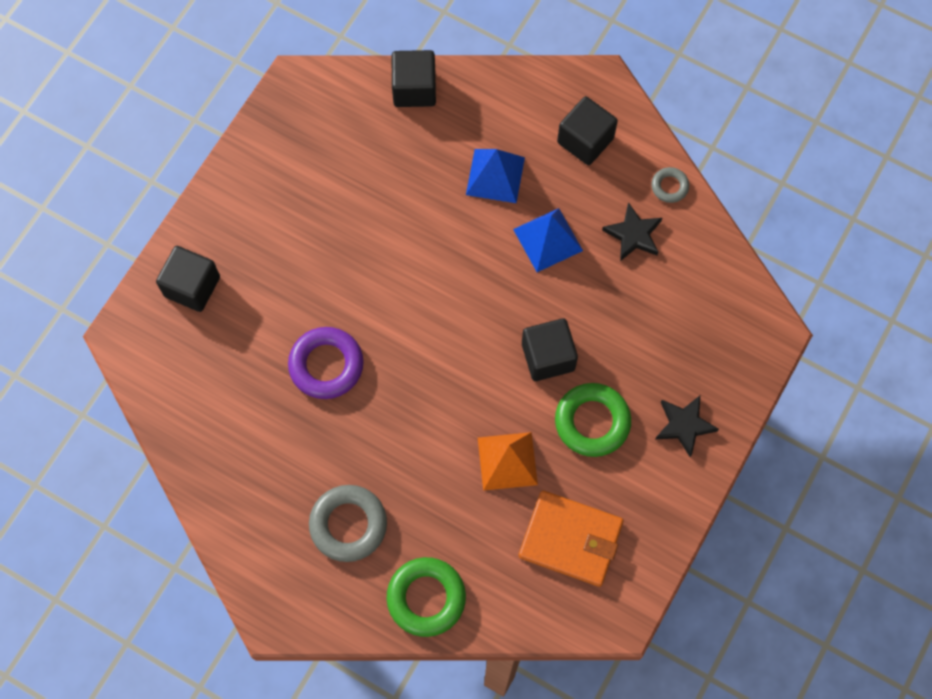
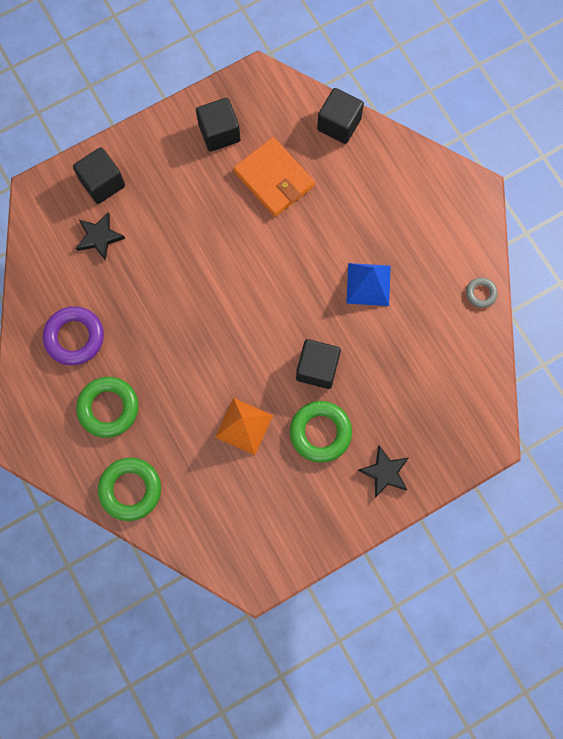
camera: 30 degrees right, 5 degrees up
(326, 365) = (160, 288): purple ring -> purple ring (74, 337)
(348, 525) = (108, 408): grey ring -> green ring
(495, 176) = (358, 218): blue pyramid -> none
(570, 539) = (254, 507): orange wallet -> orange wallet (274, 179)
(585, 140) = (439, 227): black cube -> black cube (219, 133)
(633, 234) = (432, 314): black star -> black star (99, 237)

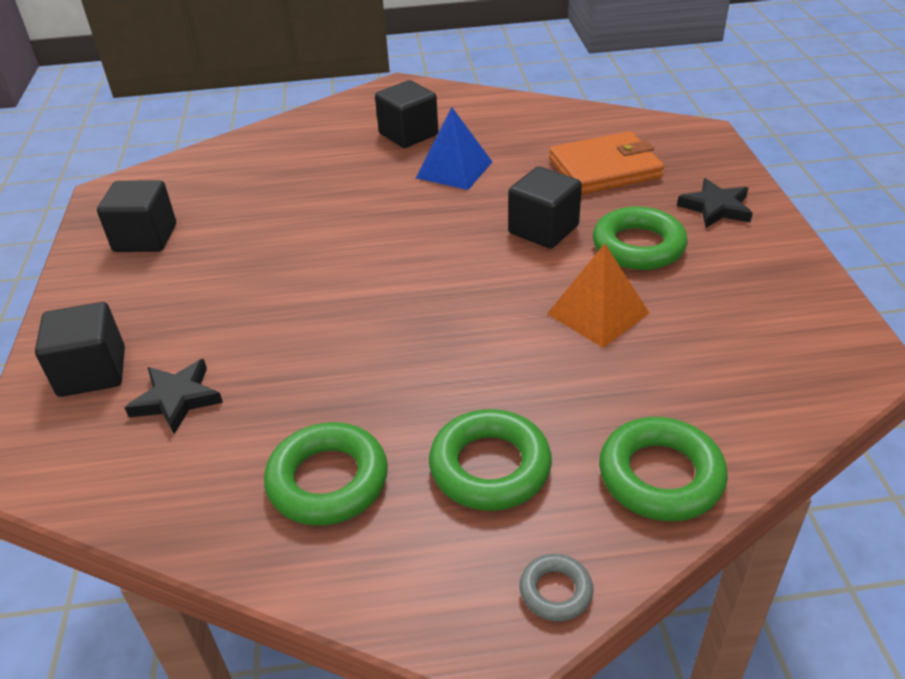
camera: 65 degrees left, 35 degrees down
(74, 337) = (328, 481): purple ring -> green ring
(274, 179) = (255, 208): orange wallet -> orange wallet (605, 168)
(339, 124) = (236, 149): black cube -> black cube (408, 134)
(480, 293) = (517, 105): grey ring -> grey ring (555, 591)

